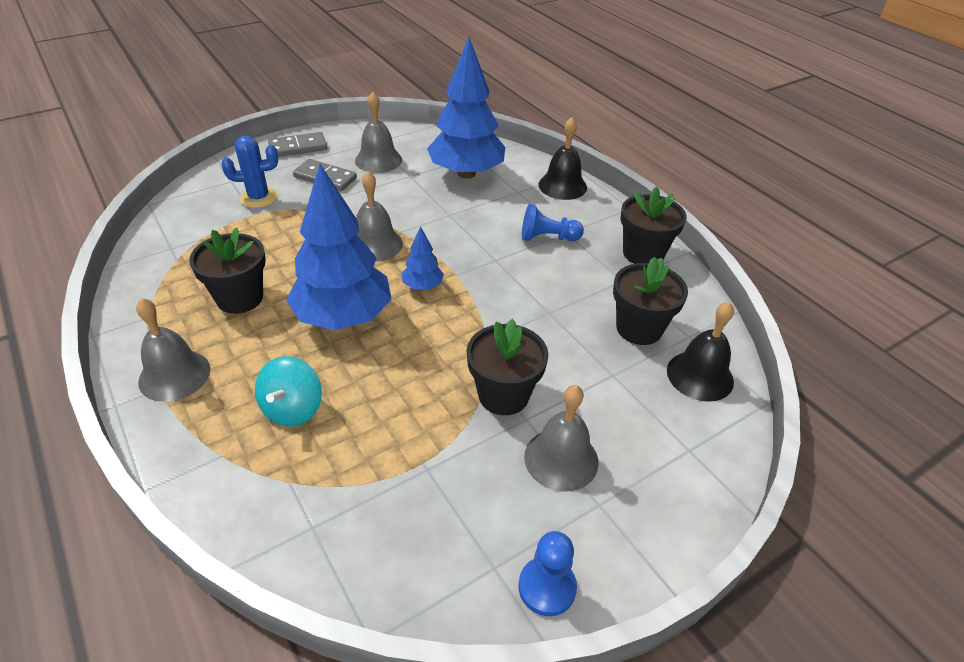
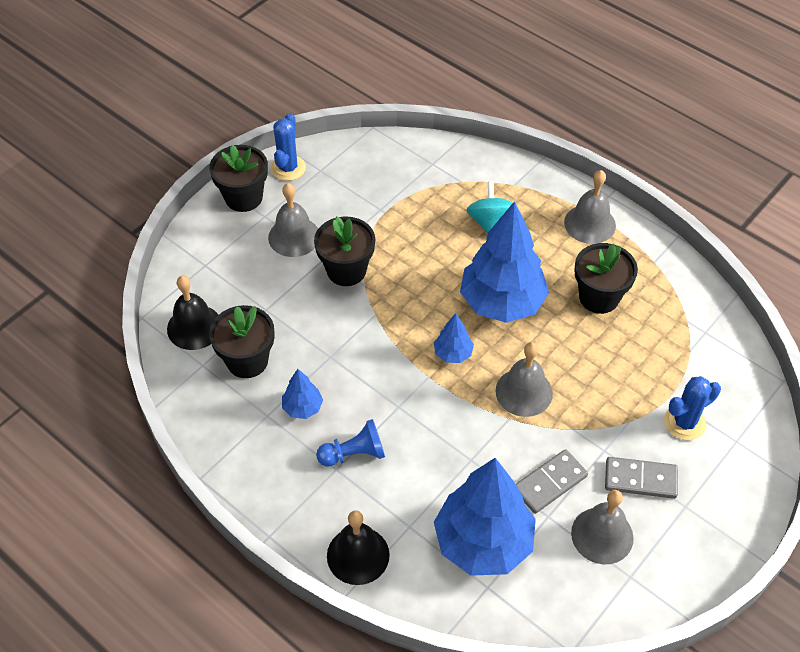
camera: 165 degrees right, 10 degrees up
(298, 147) = (714, 529): grey domino -> grey domino (549, 483)
(547, 587) = (288, 168): blue pawn -> blue cactus
(587, 278) = (302, 408): none -> blue tree
(643, 253) = (249, 459): black flower pot -> black flower pot (243, 197)

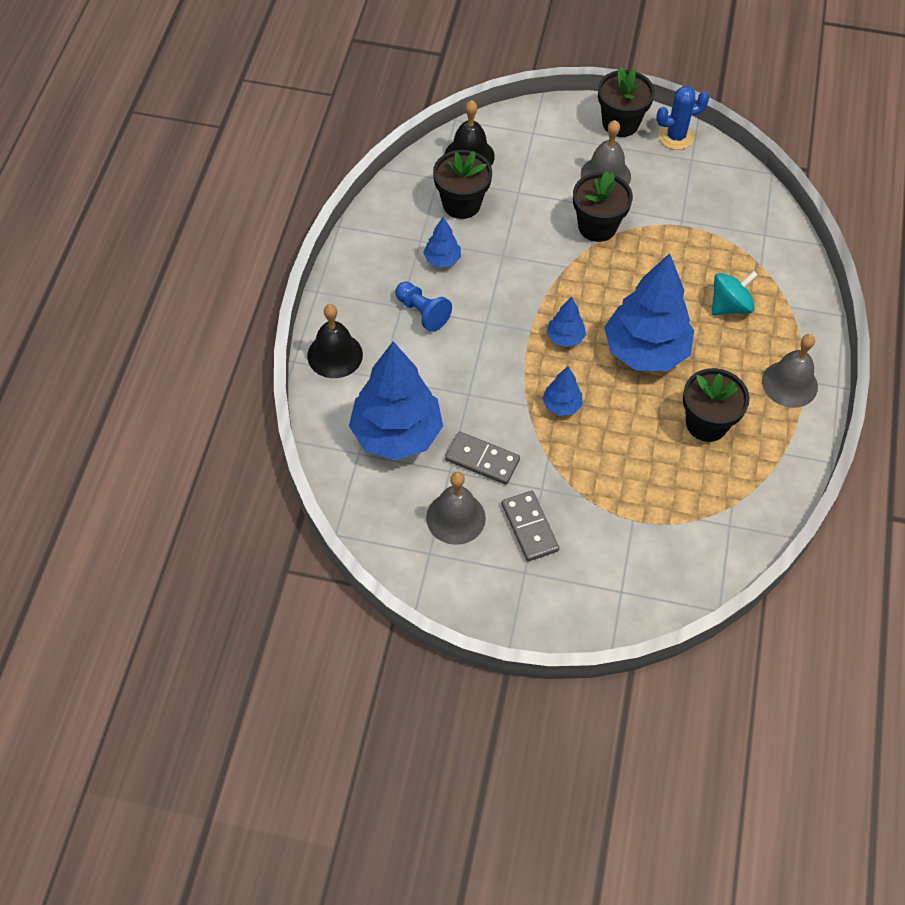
camera: 60 degrees right, 5 degrees up
(524, 392) = (561, 405): grey bell -> blue tree
(684, 423) = (613, 542): blue cactus -> none

